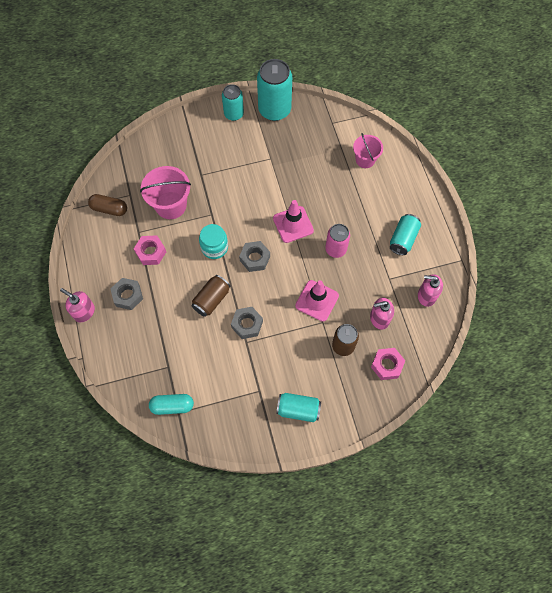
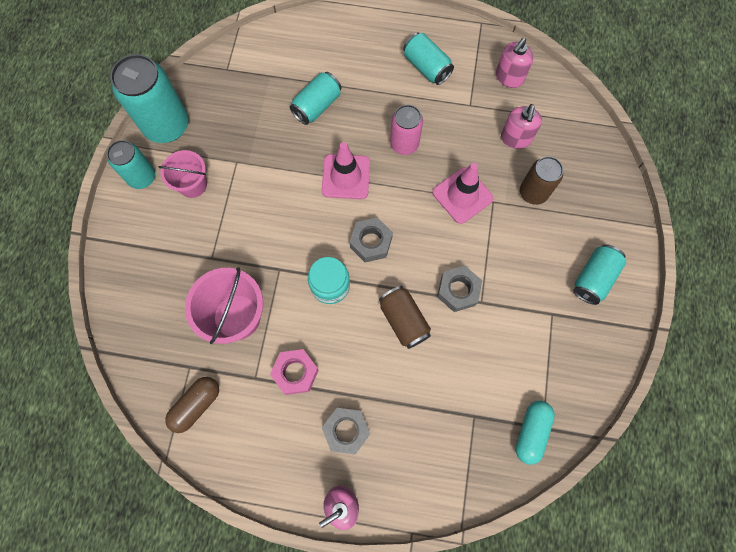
camera: 65 degrees left, 5 degrees up
(335, 185) = (317, 106): none -> turquoise can
(365, 160) = (300, 57): pink bucket -> pink bucket (193, 185)
(387, 365) = (576, 157): pink nut -> none

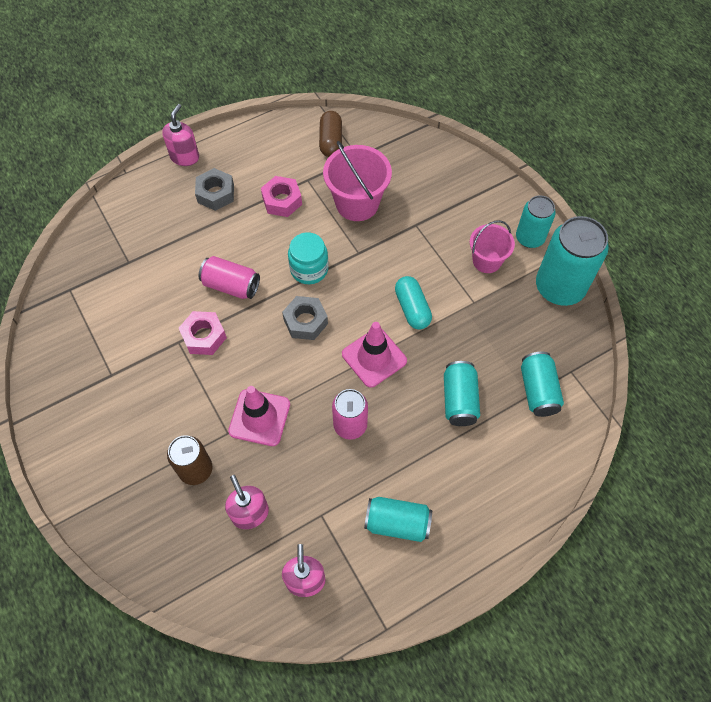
camera: 140 degrees right, 10 degrees down
(403, 320) = (231, 285): brown can -> pink can
(458, 291) = (204, 336): grey nut -> pink nut
(531, 432) = (77, 280): turquoise capsule -> turquoise capsule (412, 308)
(593, 278) = (91, 430): turquoise can -> turquoise can (538, 390)

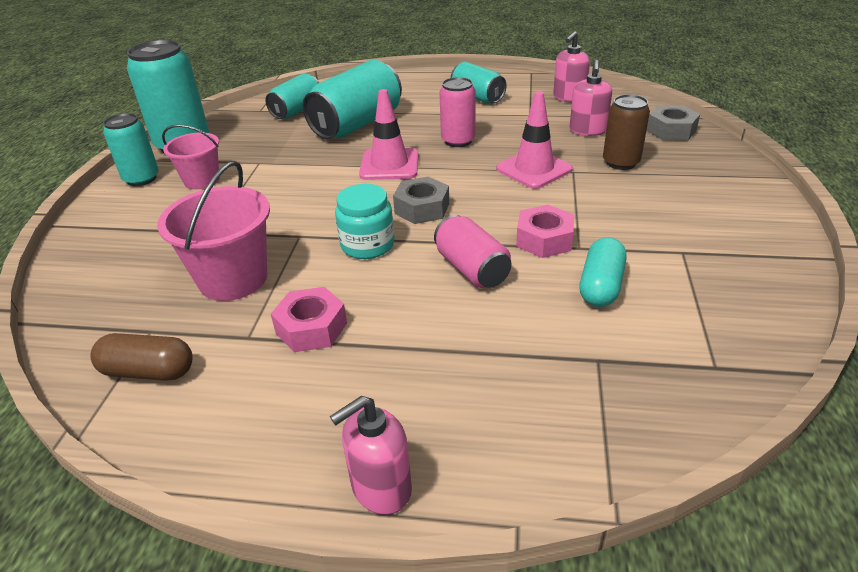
camera: 140 degrees left, 25 degrees down
(216, 194) = (389, 388): grey nut -> grey nut (671, 130)
(330, 141) = (148, 371): brown capsule -> brown capsule turned 60 degrees clockwise
(412, 308) = (313, 178): turquoise capsule -> turquoise capsule (600, 286)
(459, 400) = (357, 124): turquoise can -> turquoise can, size x1.66

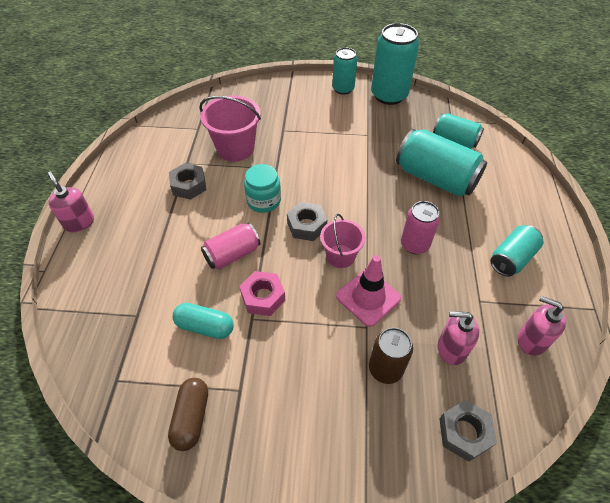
camera: 85 degrees right, 15 degrees up
(148, 371) = (169, 135): brown capsule -> brown capsule (191, 417)
(202, 180) = (342, 114): pink bucket -> pink bucket (340, 256)
(311, 328) = (189, 185): pink nut -> grey nut
(389, 165) = (369, 203): pink traffic cone -> none

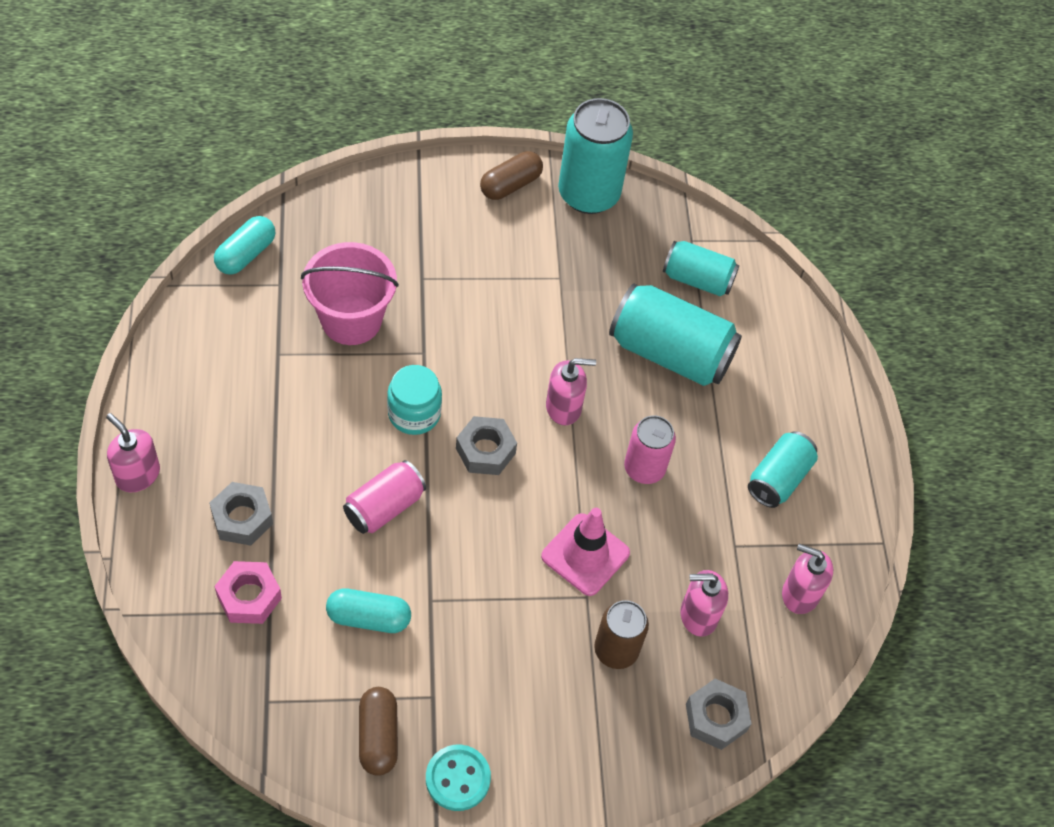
camera: 15 degrees left, 5 degrees up
(182, 113) = (246, 254): none -> turquoise capsule
(189, 185) = (292, 396): grey nut -> grey nut (242, 518)
(247, 460) = (458, 778): none -> turquoise button
(263, 297) = (440, 568): pink nut -> pink nut (249, 597)
(340, 256) = (540, 496): pink bucket -> none
(343, 89) = (510, 185): turquoise can -> brown capsule
(362, 204) = (564, 407): none -> pink soap dispenser

